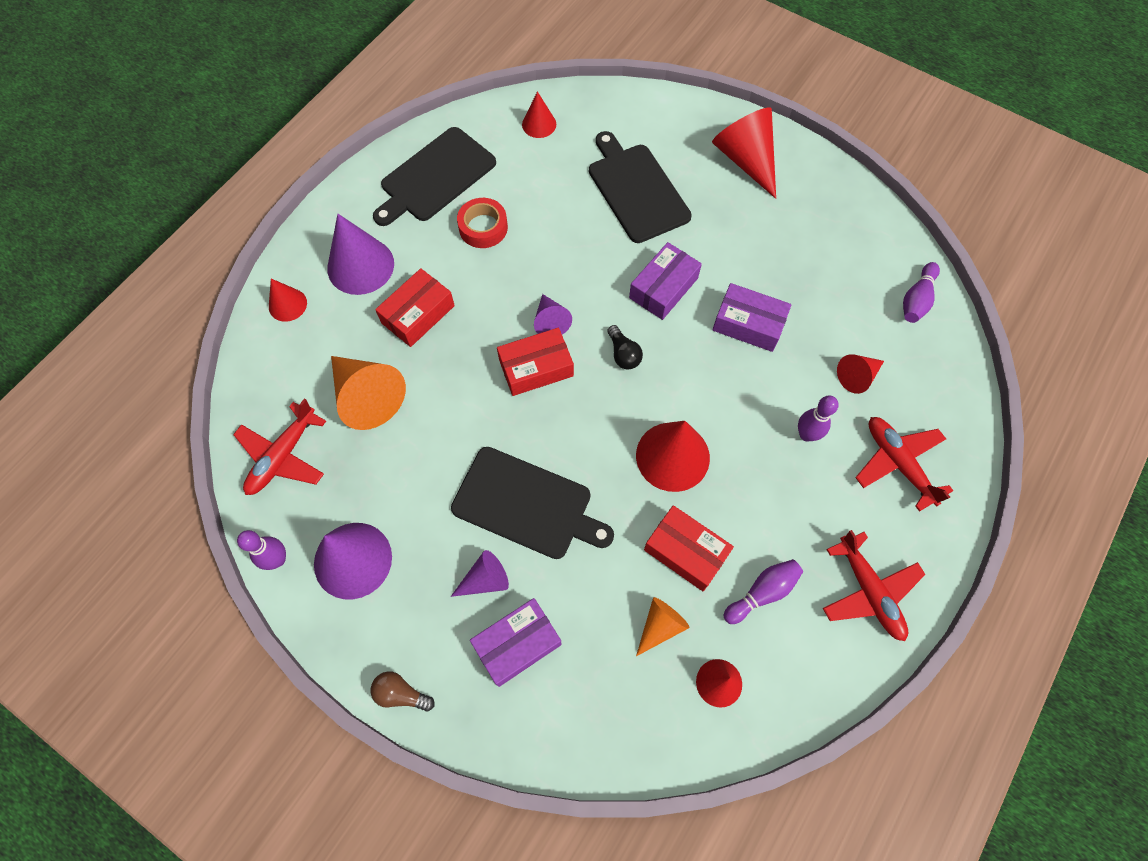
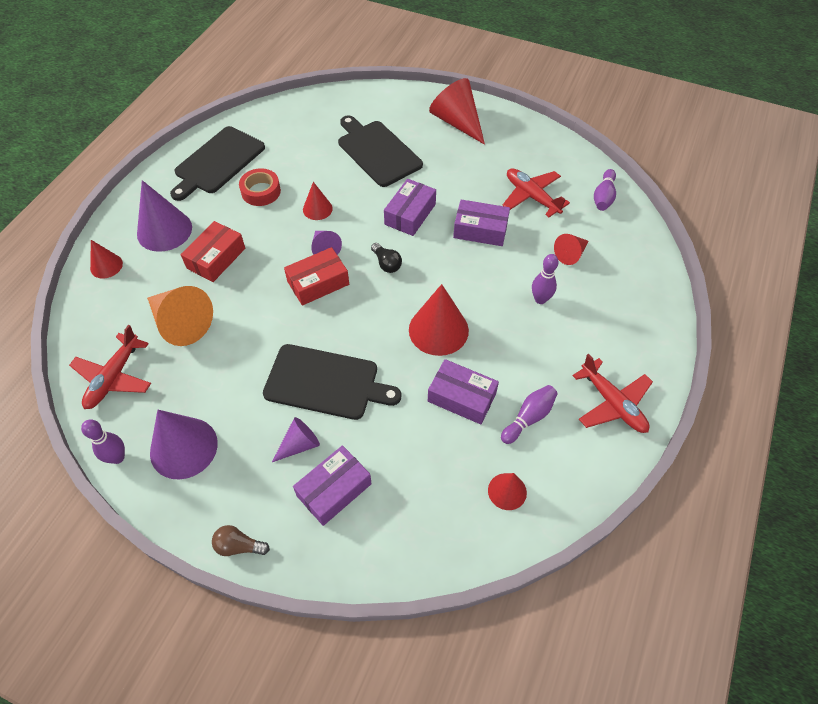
camera: 10 degrees left, 10 degrees down
(539, 124) = (294, 118): red cone -> red cone (317, 209)
(660, 626) = (451, 456): orange cone -> none
(685, 552) = (461, 397): red box -> purple box
(898, 463) = (614, 309): red plane -> red plane (531, 197)

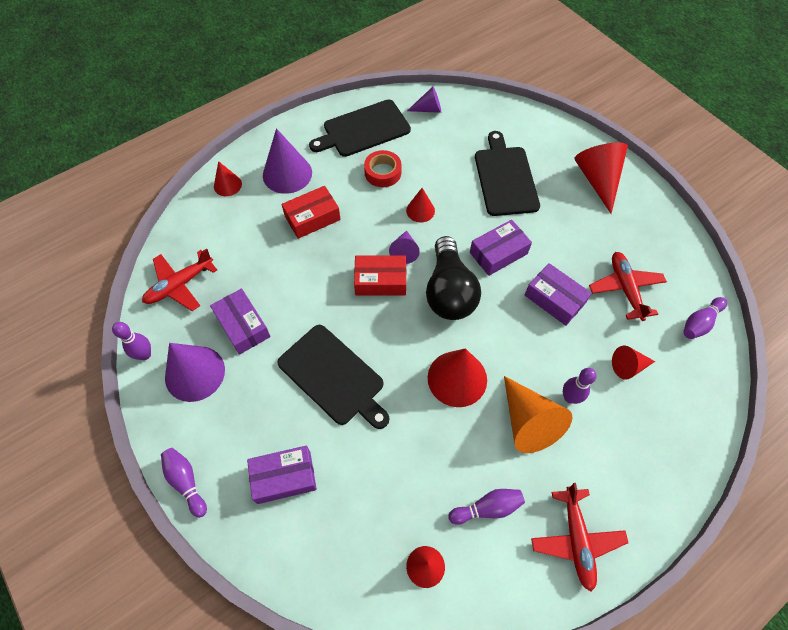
camera: 30 degrees right, 5 degrees up
(181, 323) = (253, 263): orange cone -> orange cone (528, 422)
(239, 546) = (186, 482): brown light bulb -> purple bowling pin
(299, 444) = (281, 421): purple cone -> purple cone (428, 109)
(386, 263) = (449, 291): black light bulb -> black light bulb, size x2.31
(461, 397) = (439, 454): purple box -> purple box (243, 326)

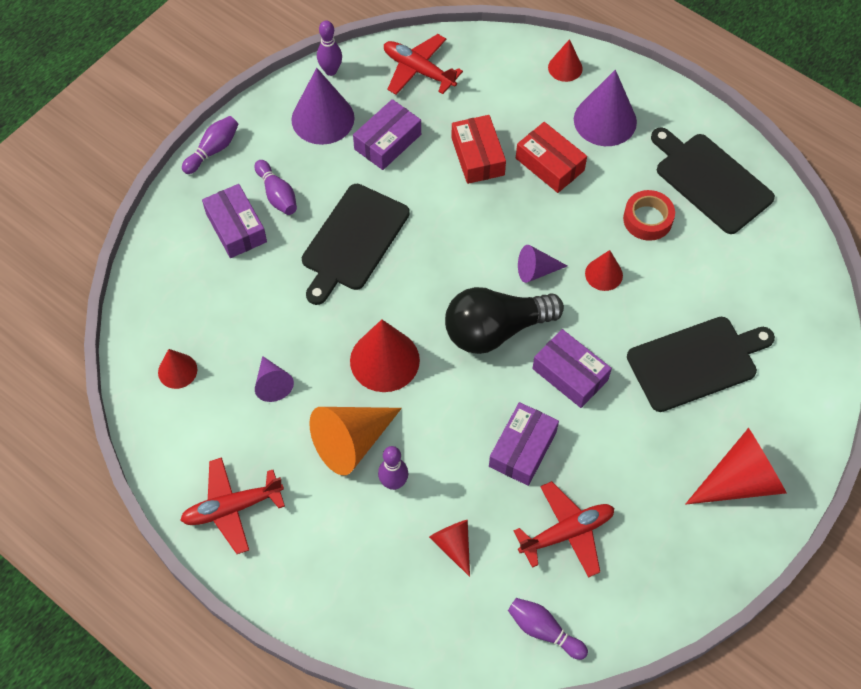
camera: 75 degrees right, 0 degrees up
(380, 281) = (486, 255): red box -> red box (477, 156)
(428, 109) = (781, 247): purple cone -> purple cone (272, 384)
(487, 508) = (246, 417): purple bowling pin -> purple bowling pin (277, 195)

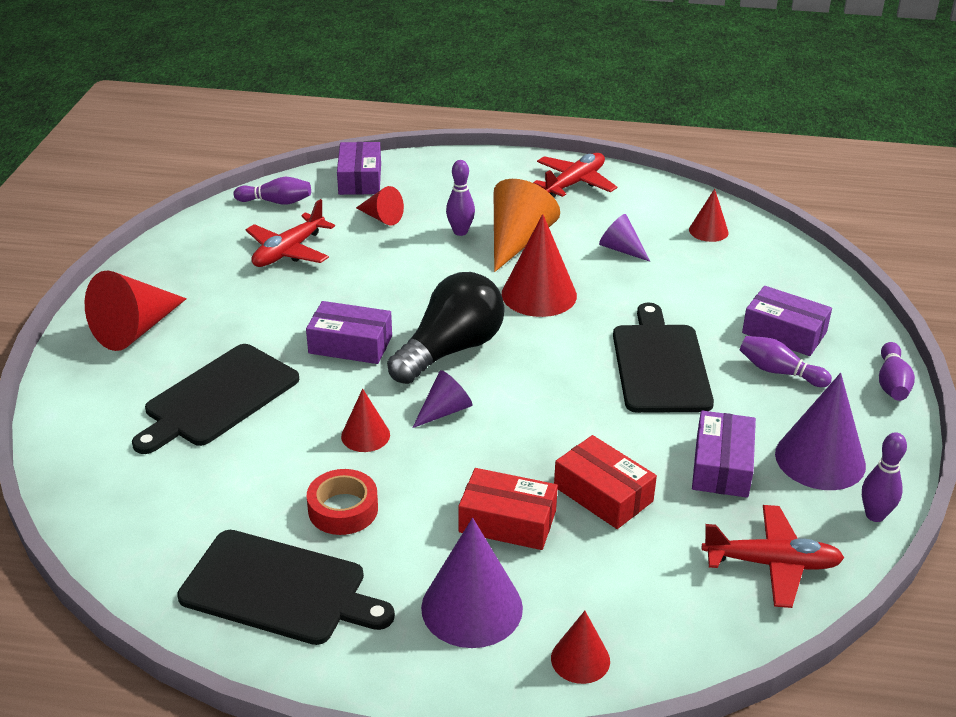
camera: 150 degrees right, 25 degrees down
(522, 449) = (362, 283): purple box -> purple box (360, 179)

